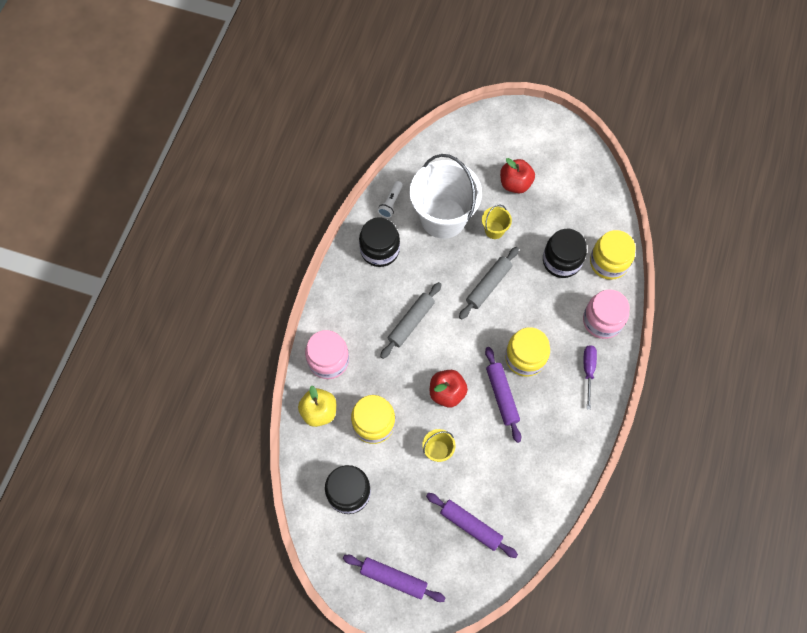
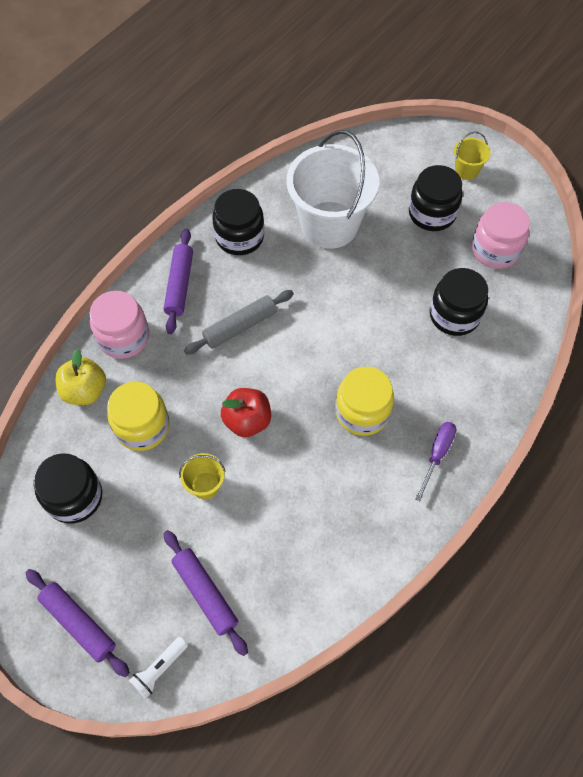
camera: 20 degrees right, 5 degrees down
(391, 203) = (275, 191): white flashlight -> white flashlight (159, 669)
(488, 285) = (352, 315): grey rolling pin -> none
(494, 230) = (385, 256): yellow bucket -> yellow bucket (466, 170)
(502, 396) = (314, 447): purple rolling pin -> purple rolling pin (180, 285)
(515, 184) = (432, 213): red apple -> black jar
(602, 321) = (479, 400): pink jar -> pink jar (495, 250)
(608, 262) = (514, 335): yellow jar -> none

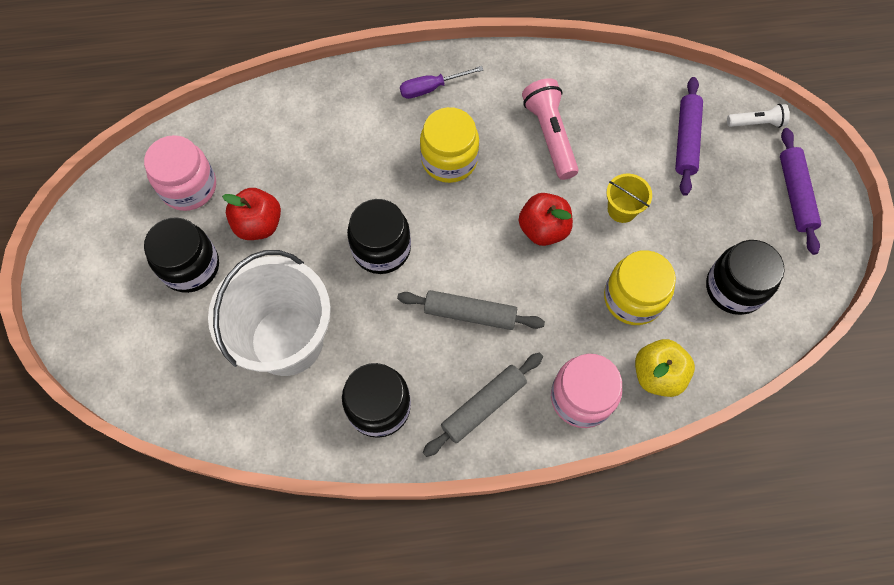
camera: 135 degrees left, 5 degrees up
(180, 285) = (483, 406): purple rolling pin -> grey rolling pin
(312, 497) = (550, 136): none -> pink flashlight
(426, 266) = (258, 224): none -> red apple
(454, 315) = (292, 166): black jar -> black jar (381, 248)
(466, 170) = (105, 279): yellow bucket -> none

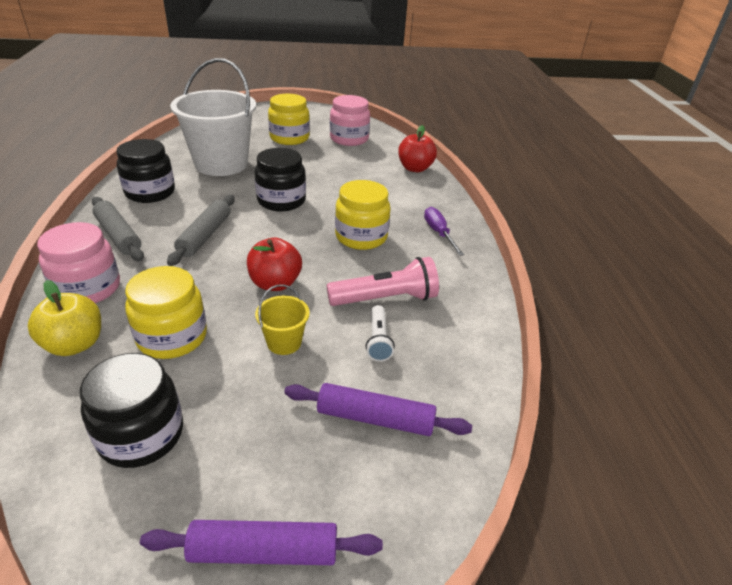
camera: 90 degrees right, 30 degrees down
(190, 266) = (289, 138): black jar -> yellow jar
(258, 224) = (315, 158): red apple -> red apple (415, 168)
(756, 123) = (404, 517): white flashlight -> white flashlight (378, 340)

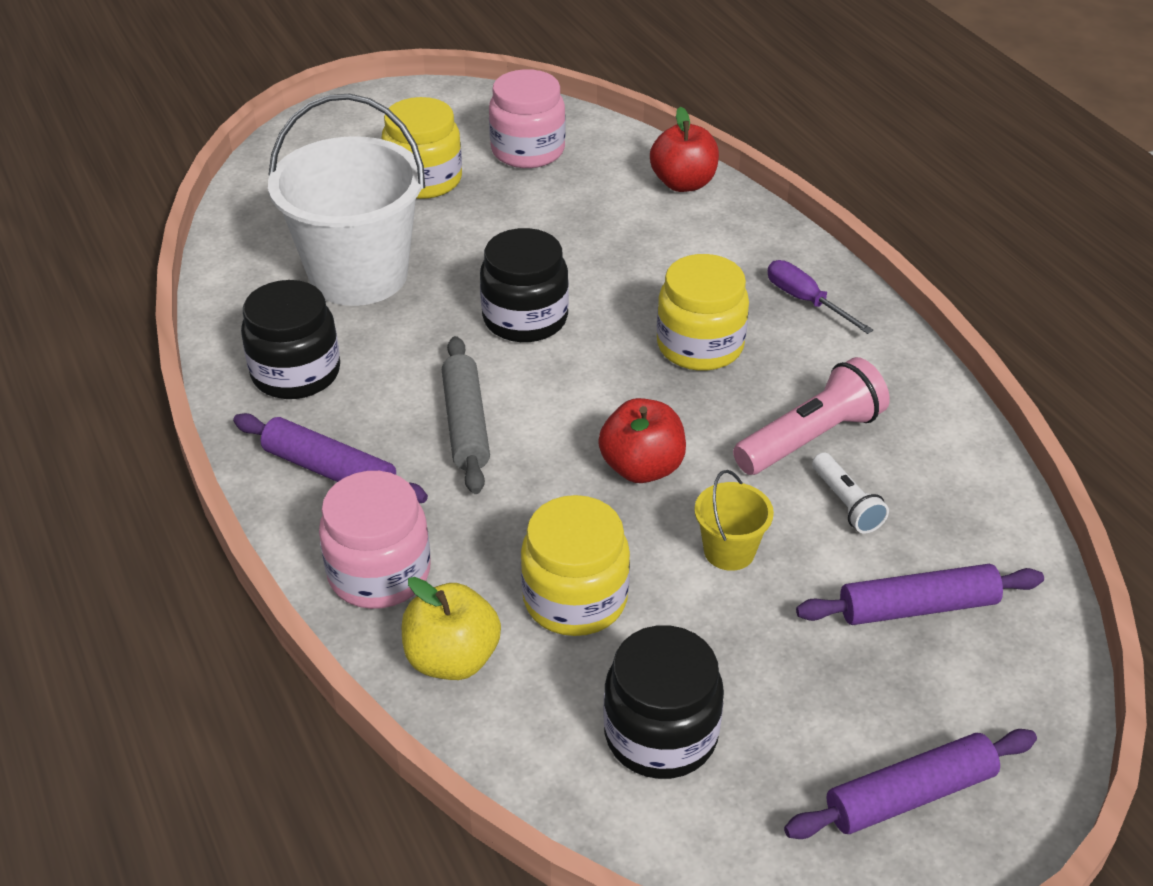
camera: 20 degrees left, 5 degrees up
(119, 235) = (330, 470): grey rolling pin -> purple rolling pin

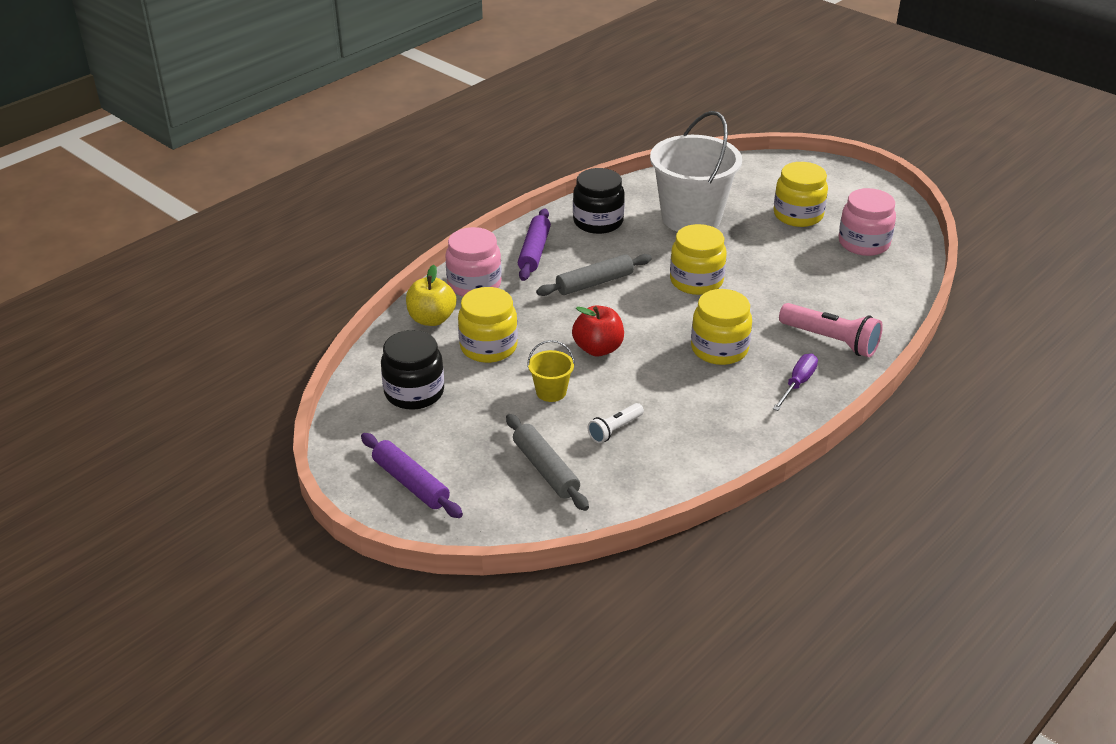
camera: 70 degrees right, 5 degrees down
(525, 318) = (696, 281): black jar -> yellow jar
(683, 183) = (884, 310): red apple -> none
(810, 438) = (663, 407): pink flashlight -> pink flashlight (830, 340)
(917, 607) = (545, 469): purple rolling pin -> grey rolling pin

